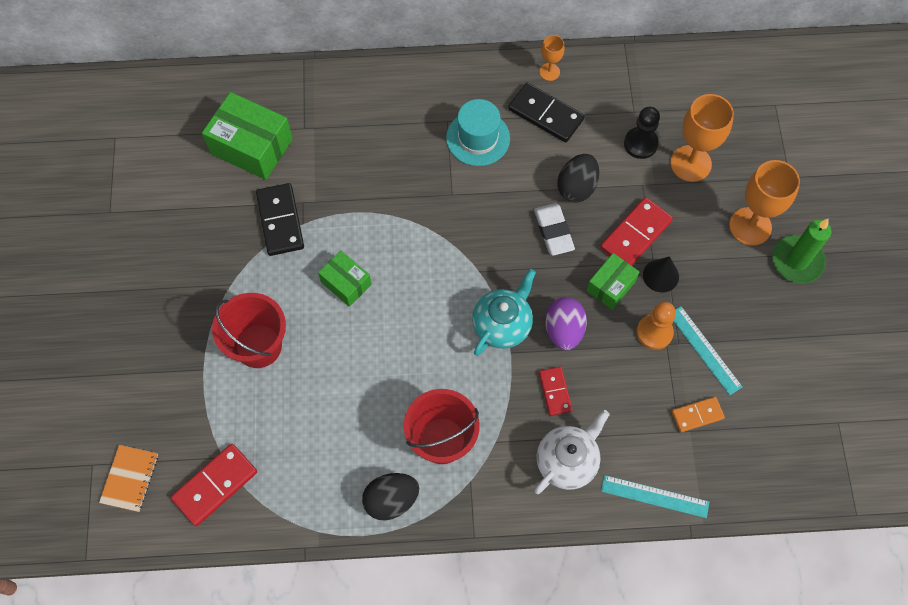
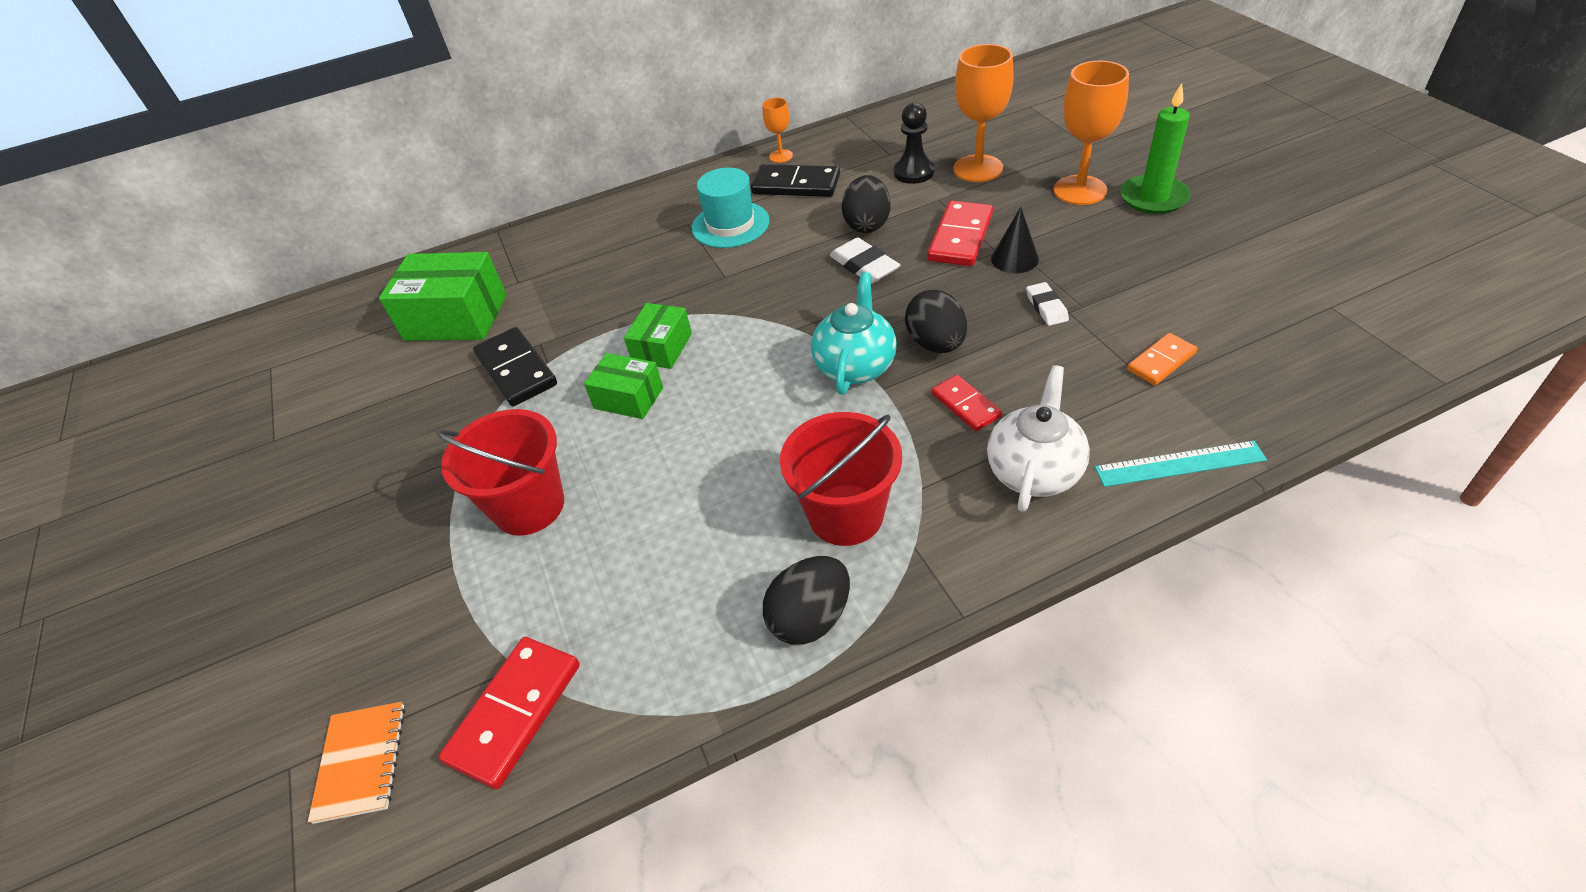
camera: 15 degrees left, 20 degrees down
(564, 330) = (936, 344): purple egg -> black egg
(610, 286) = (963, 286): green box -> green box (662, 348)
(654, 332) = (1046, 307): orange pawn -> white eraser
(704, 350) = (1117, 301): turquoise ruler -> none

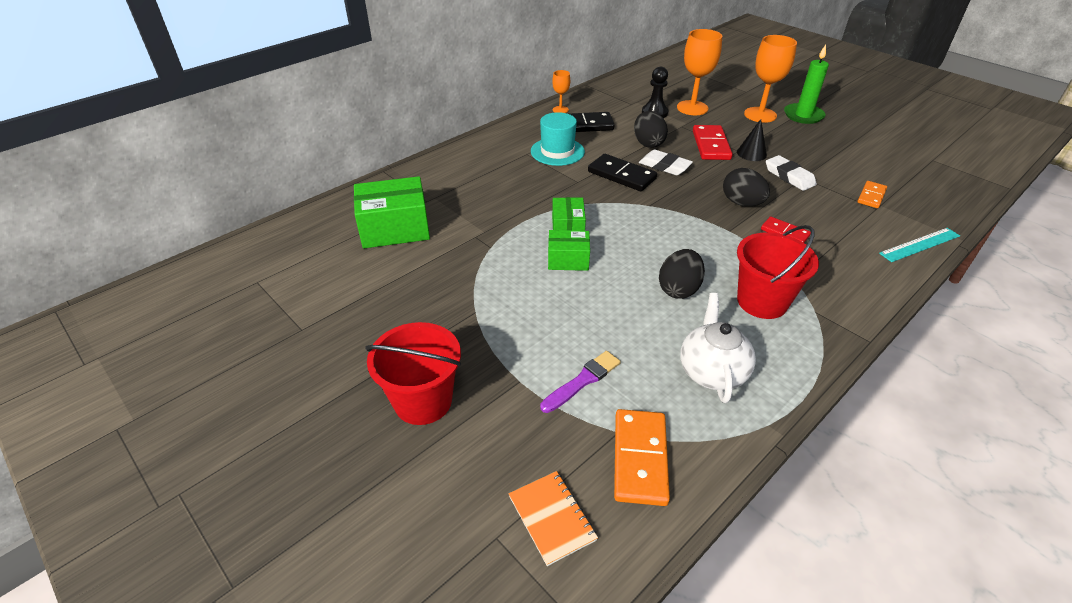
camera: 25 degrees left, 5 degrees down
(515, 713) = (640, 458): red domino -> orange domino
(516, 370) = (470, 255): black domino -> black domino (621, 175)
(523, 583) = (582, 381): none -> purple brush
(529, 506) = (549, 335): red bucket -> red bucket (423, 401)
(810, 618) = (786, 361): black egg -> black egg (678, 289)
(855, 366) = (703, 221): turquoise teapot -> none
(1034, 471) = (849, 260): white teapot -> white teapot (712, 371)
(1046, 307) = (789, 176): white eraser -> white eraser, size x1.53

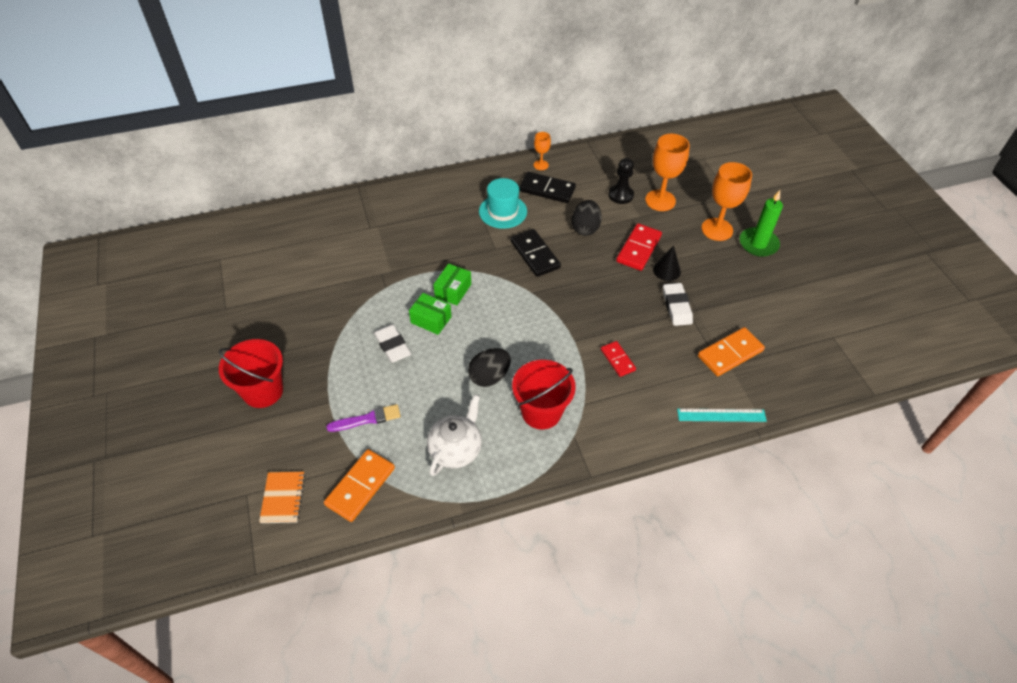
camera: 25 degrees right, 10 degrees up
(395, 228) = (331, 245): green box -> none
(664, 166) = (578, 257): white eraser -> white eraser (392, 345)
(742, 203) = (609, 318): black egg -> none
(871, 196) = (730, 353): orange domino -> orange domino, size x1.63

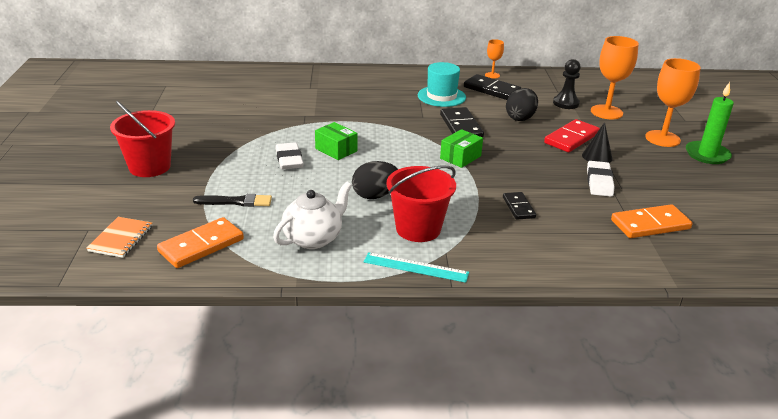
camera: 15 degrees right, 20 degrees down
(367, 419) = (236, 202): purple brush -> black brush
(453, 290) = (367, 135): green box -> green box (460, 157)
(617, 360) = (518, 207): red domino -> black domino
(721, 415) = (624, 268): turquoise ruler -> turquoise ruler (416, 267)

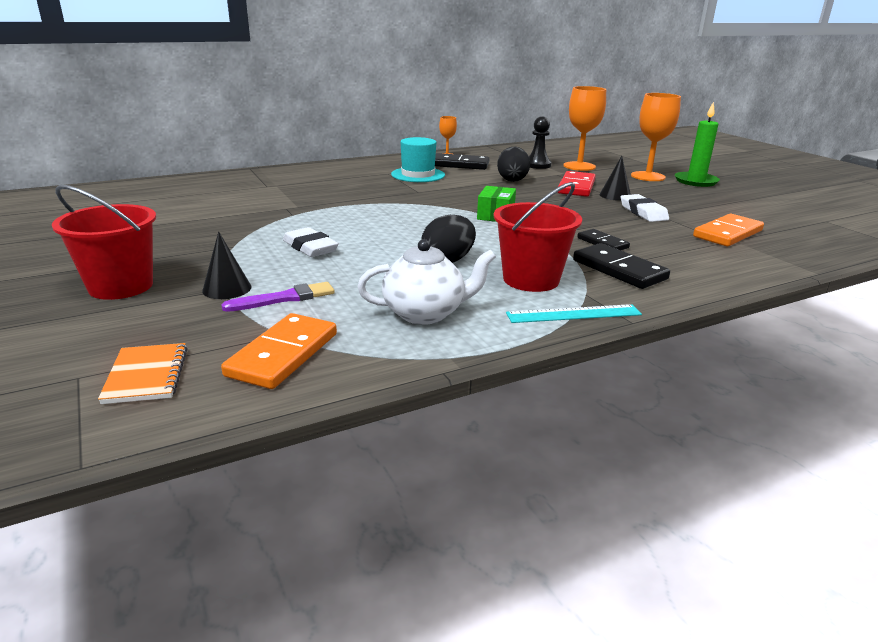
camera: 25 degrees left, 5 degrees down
(208, 184) = (227, 289): none -> black cone
(236, 202) = (284, 298): black brush -> purple brush
(313, 238) = (425, 313): white teapot -> white teapot turned 60 degrees clockwise
(336, 150) = (356, 230): green box -> none
(461, 126) = (465, 193): black domino -> black domino (619, 270)

